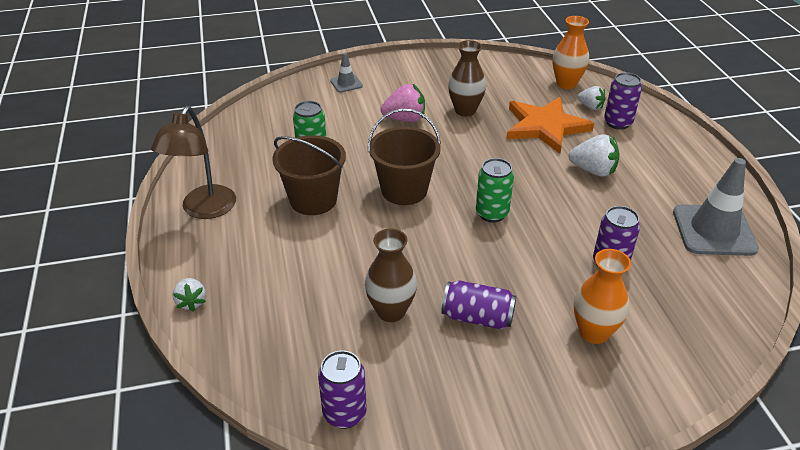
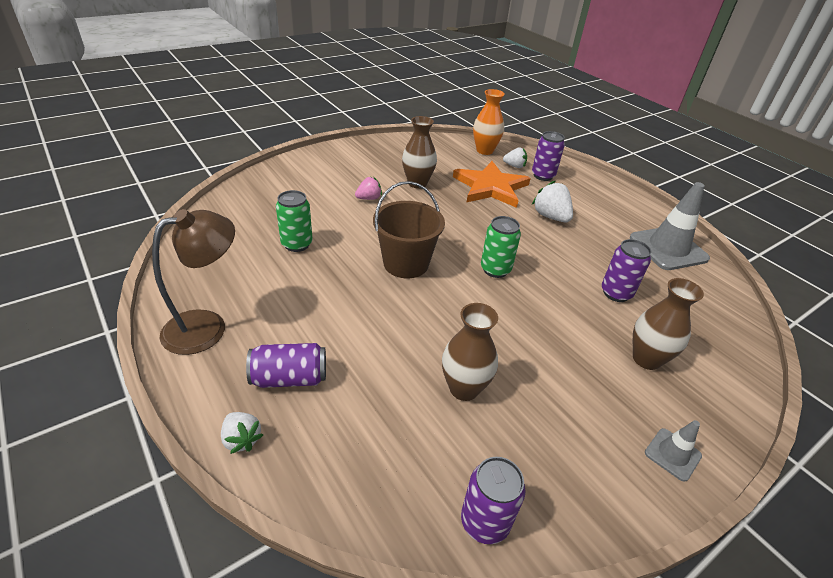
camera: 25 degrees left, 0 degrees up
(204, 210) = (207, 326): brown lamp -> brown lamp turned 120 degrees counterclockwise
(313, 200) = (323, 290): brown bucket -> none
(346, 83) = (296, 174): grey traffic cone -> grey traffic cone (672, 454)
(405, 119) = (369, 198): pink strawberry -> pink strawberry, size x0.63
(477, 317) = (545, 372): purple can -> purple can (289, 378)
(593, 170) = (550, 217): white strawberry -> white strawberry turned 120 degrees counterclockwise
(593, 332) = (646, 359): orange vase -> brown vase

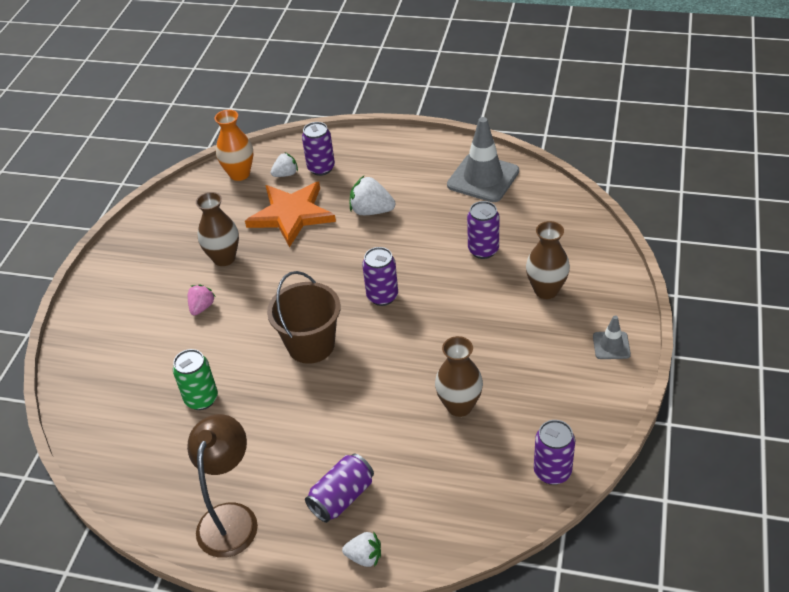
camera: 35 degrees left, 5 degrees up
(495, 269) = (382, 296): green can -> purple can

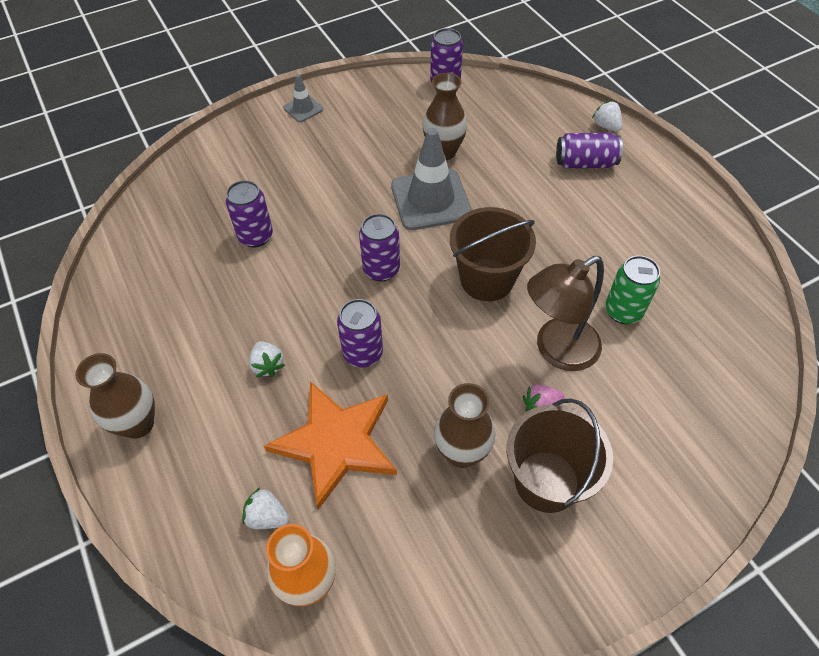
camera: 135 degrees left, 10 degrees up
(167, 281) = (546, 481): none -> brown bucket
(231, 517) = (674, 207): brown lamp -> brown lamp (557, 351)
(321, 168) = (226, 482): purple can -> purple can (363, 353)
(371, 211) = (268, 365): white strawberry -> white strawberry, size x0.63
(483, 178) = (138, 301): grey traffic cone -> grey traffic cone (430, 200)
(546, 290) = (274, 170): brown vase -> brown vase (138, 424)

